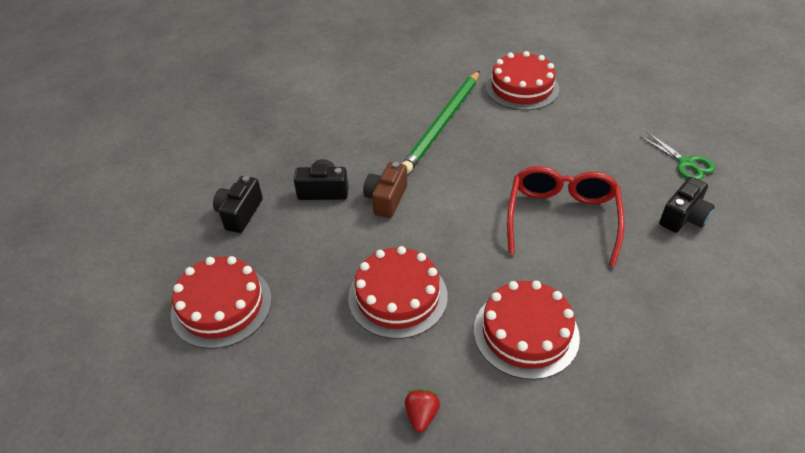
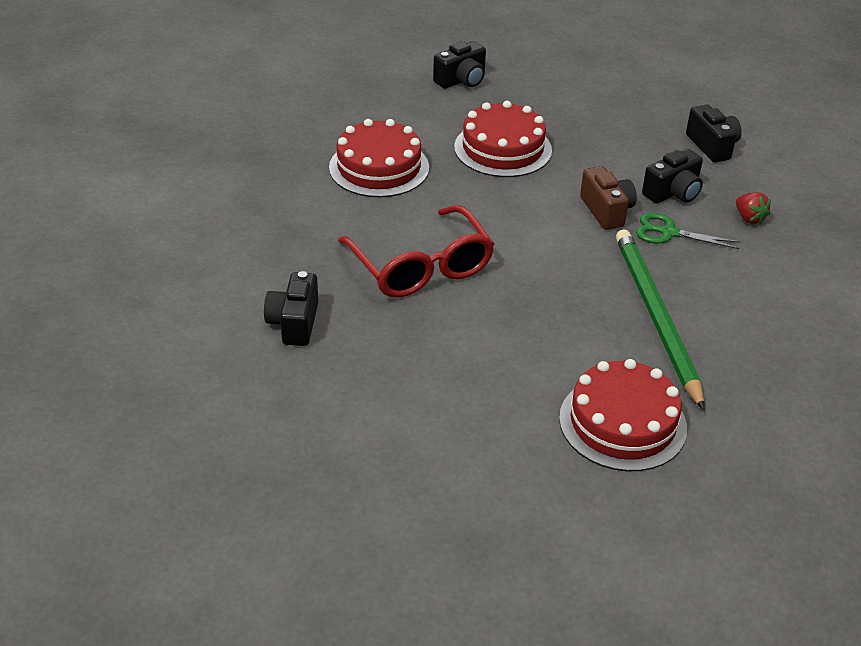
camera: 140 degrees right, 5 degrees down
(221, 306) = (623, 93): red cake -> none
(341, 417) = (461, 80): none -> black camera
(421, 415) = (411, 100): red strawberry -> red strawberry (749, 218)
(686, 163) = (323, 397): green scissors -> green scissors (668, 233)

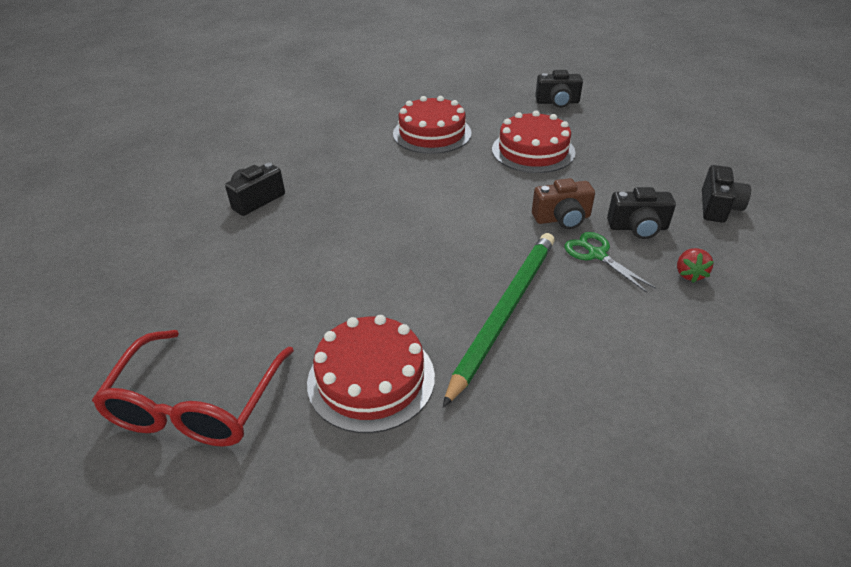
camera: 40 degrees right, 0 degrees up
(421, 267) = (377, 201): red glasses -> red glasses (196, 405)
(606, 211) = (562, 219): brown camera -> brown camera turned 60 degrees clockwise

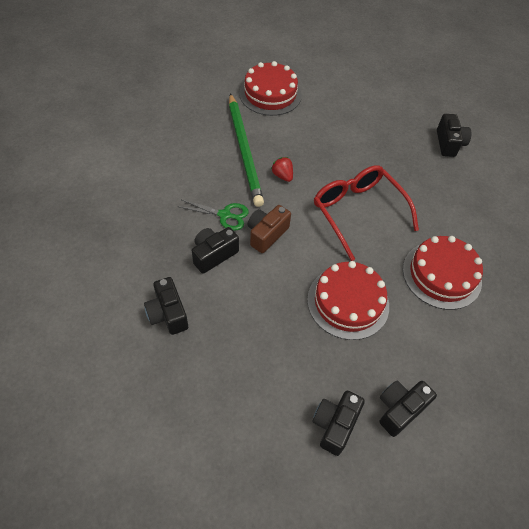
camera: 135 degrees right, 15 degrees up
(196, 405) = (319, 56): red glasses -> red glasses (357, 212)
(611, 112) = (334, 425): none -> black camera
(689, 274) = (162, 230): red strawberry -> red strawberry (282, 175)

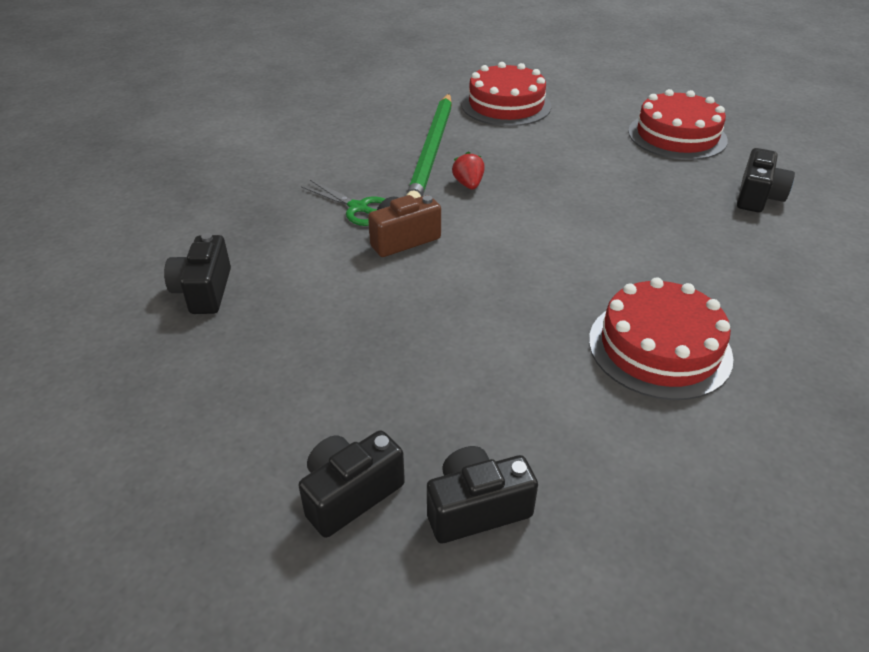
camera: 25 degrees right, 15 degrees down
(213, 255) = (313, 244): black camera -> none
(348, 302) = (476, 343): red cake -> red cake (677, 136)
(357, 212) = (558, 243): red glasses -> none

